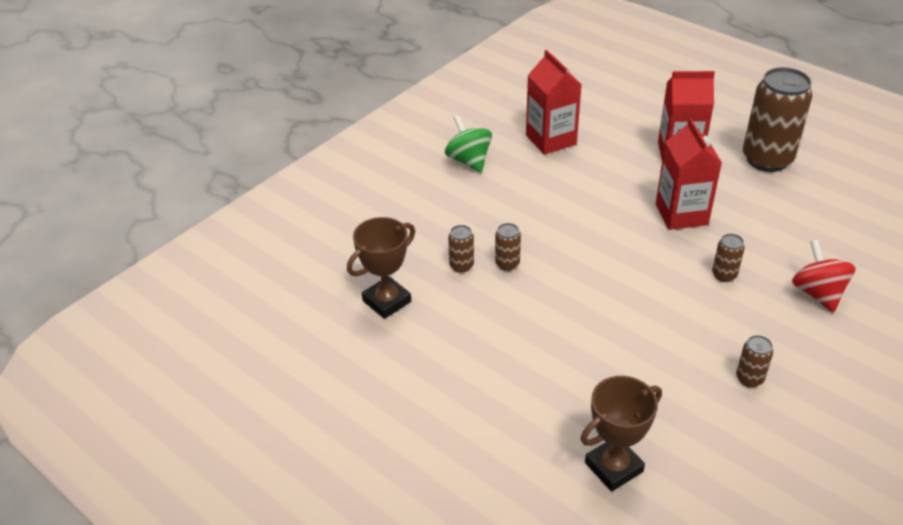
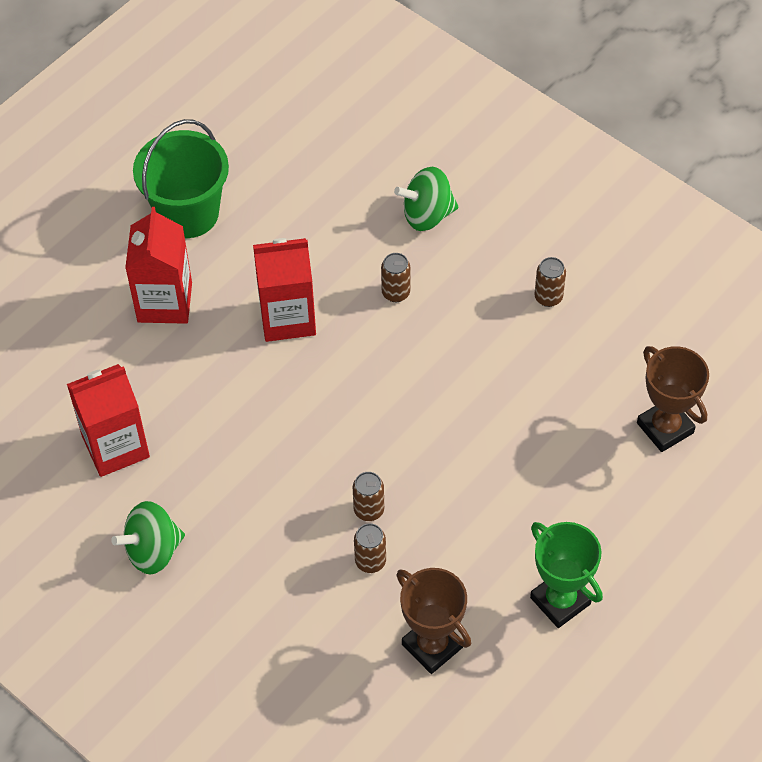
camera: 90 degrees left, 15 degrees up
(424, 381) = (560, 601): none -> green trophy
(767, 159) = (188, 213): brown can -> green bucket
(817, 293) = (427, 215): red spinning top -> green spinning top

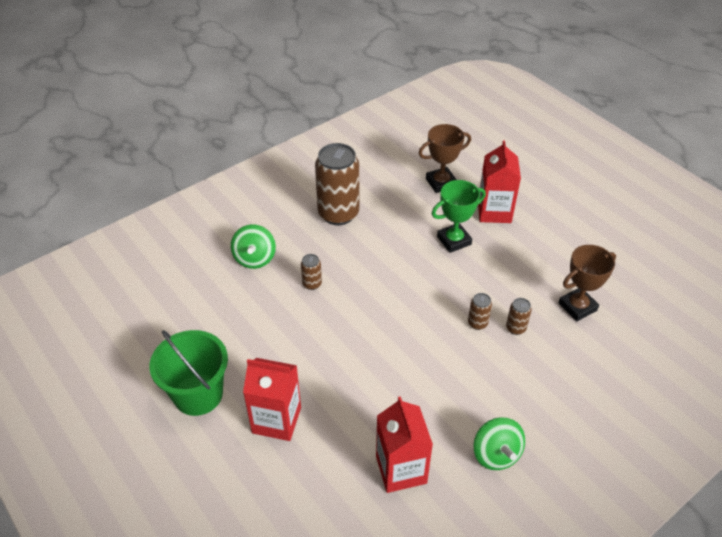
camera: 80 degrees left, 10 degrees down
(287, 317) = (314, 345): red carton -> red carton (494, 211)
(548, 297) = (338, 213): brown can -> brown can, size x2.31
(560, 601) = (549, 245): green trophy -> green trophy (454, 240)

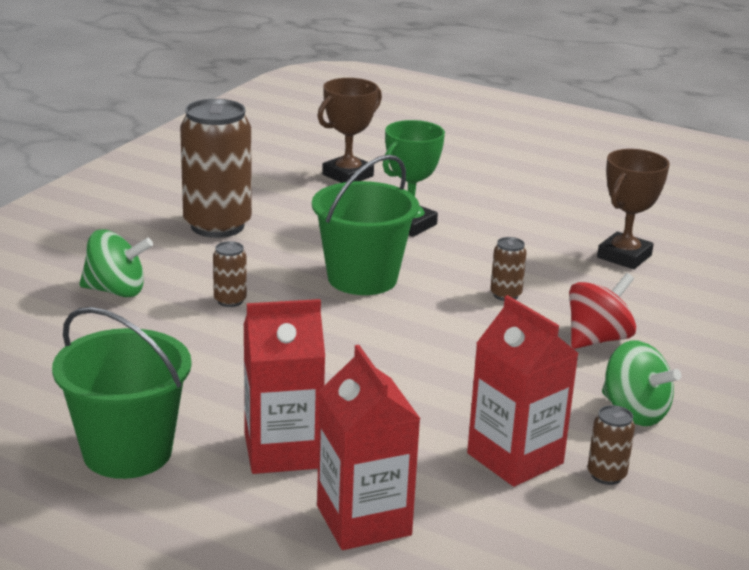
camera: 25 degrees left, 20 degrees down
(255, 258) = (116, 291): green spinning top -> green spinning top turned 60 degrees counterclockwise
(398, 284) = (362, 278): none -> green bucket
(494, 211) = (443, 190): red carton -> red carton (363, 520)
(512, 381) = (597, 339): none -> red spinning top
(515, 328) = (561, 290): brown can -> brown can (606, 475)

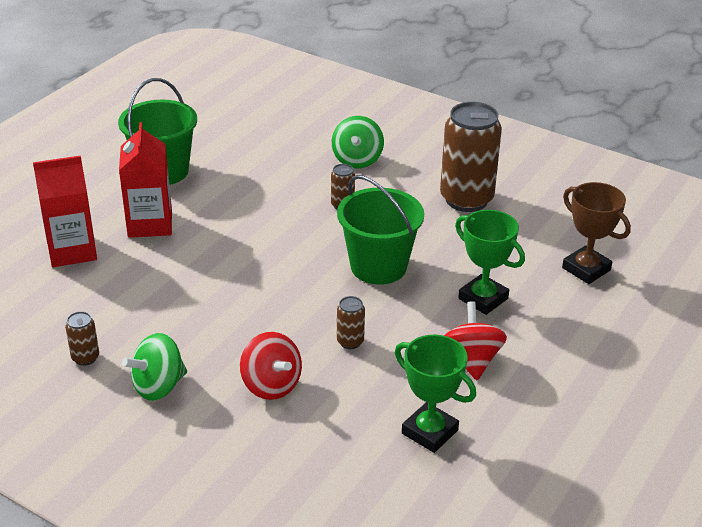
camera: 95 degrees right, 10 degrees up
(511, 234) = (472, 360): none -> red spinning top
(515, 458) = (116, 317): red carton -> none
(624, 256) = (430, 432): brown trophy -> green trophy

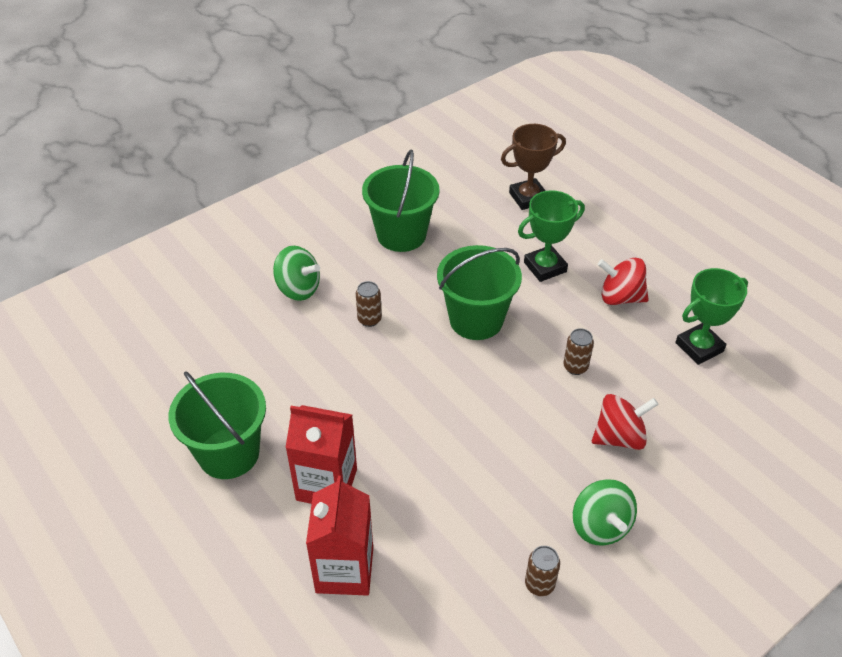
camera: 70 degrees left, 10 degrees up
(466, 199) = (401, 235): brown can -> green bucket

